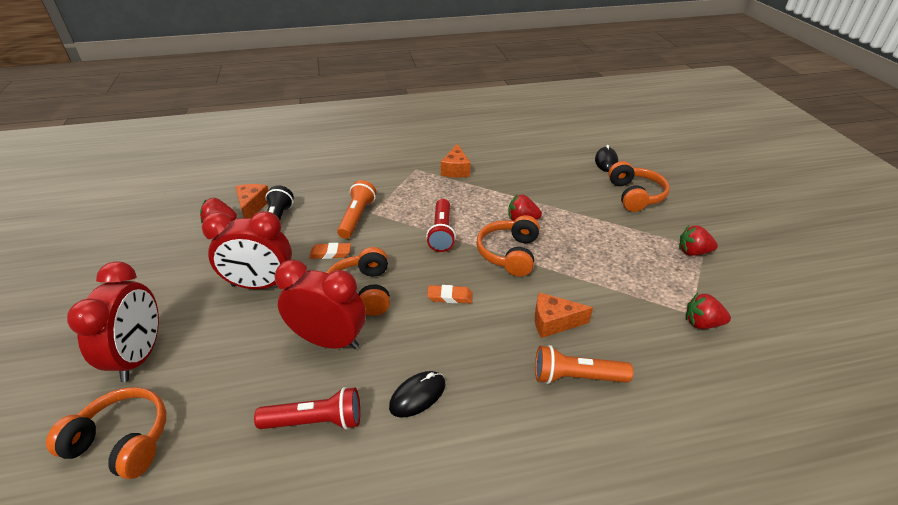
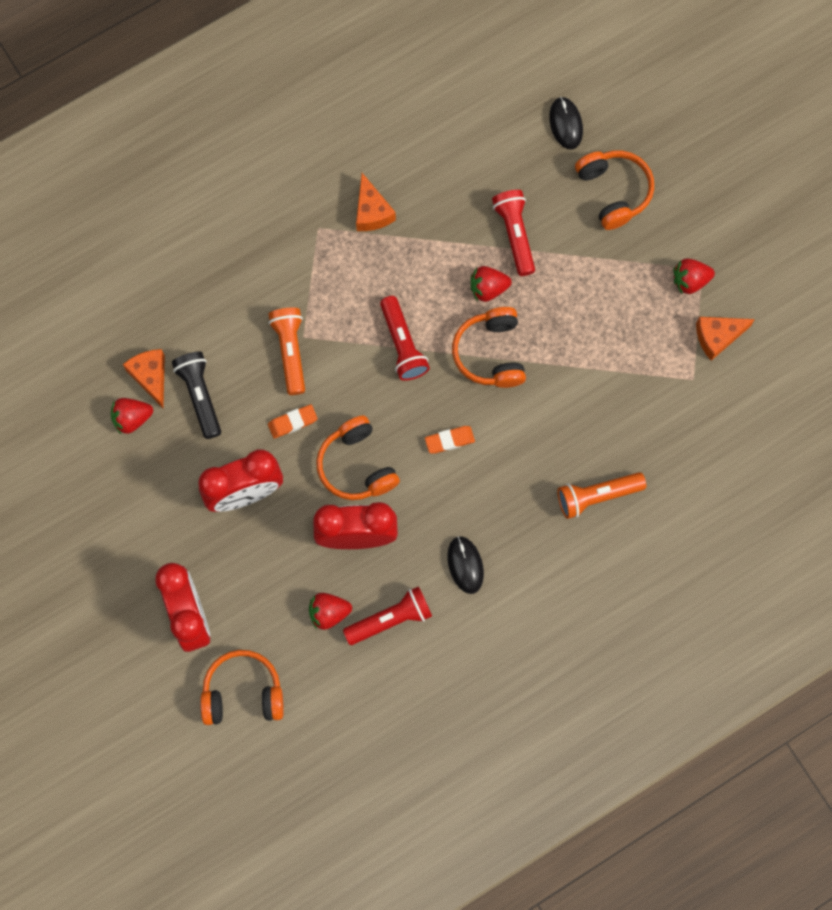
camera: 20 degrees left, 35 degrees up
(417, 395) = (465, 565): black mouse -> black mouse turned 45 degrees counterclockwise
(553, 199) = (515, 234): none -> red flashlight
(553, 322) = (562, 438): orange cheese -> orange cheese (717, 337)
(702, 323) = (704, 389): red strawberry -> red strawberry (328, 613)

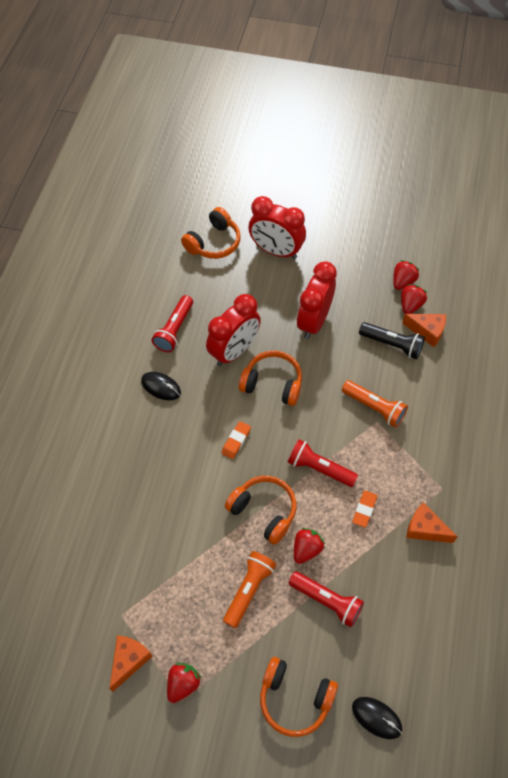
camera: 135 degrees right, 15 degrees down
(292, 422) = (330, 374): orange eraser -> orange eraser (364, 510)
(328, 613) = (209, 307): red strawberry -> red strawberry (403, 282)
(597, 496) = (119, 487): orange flashlight -> orange flashlight (249, 590)

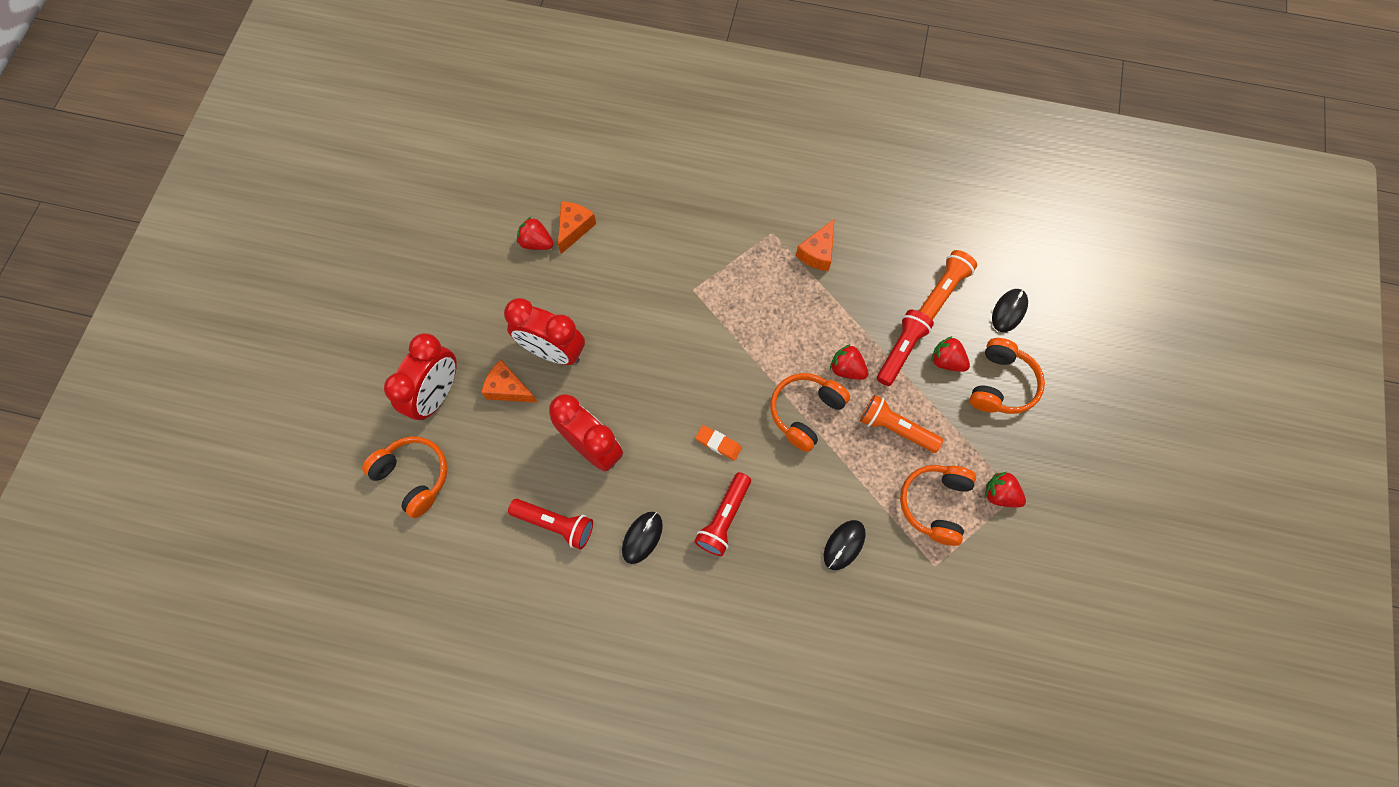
camera: 90 degrees left, 10 degrees up
(129, 661) = (983, 553): orange cheese -> orange cheese (508, 388)
(145, 538) = (844, 545): none -> black mouse
(272, 383) = (640, 401): orange headphones -> orange headphones (935, 504)
(319, 468) = (751, 352): red flashlight -> red flashlight (724, 518)
(364, 510) = (799, 309): orange eraser -> none
(374, 408) = (675, 291): orange flashlight -> orange flashlight (943, 290)
(392, 345) = (591, 266): black flashlight -> none
(403, 282) = (500, 248): red strawberry -> red strawberry (946, 361)

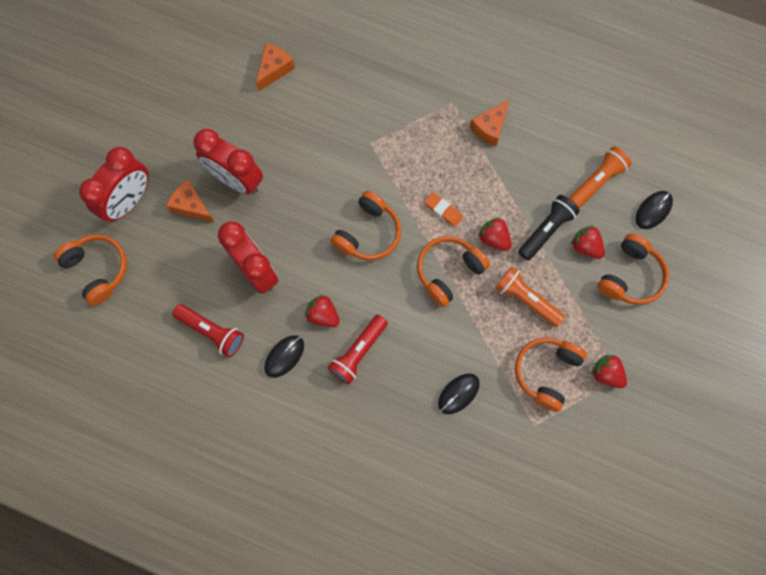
camera: 10 degrees right, 5 degrees up
(536, 242) = (238, 77): red strawberry -> red strawberry (323, 315)
(709, 386) = (368, 233): none -> orange headphones
(718, 443) = (366, 286): orange eraser -> orange eraser (443, 210)
(901, 351) = (546, 230): red flashlight -> black flashlight

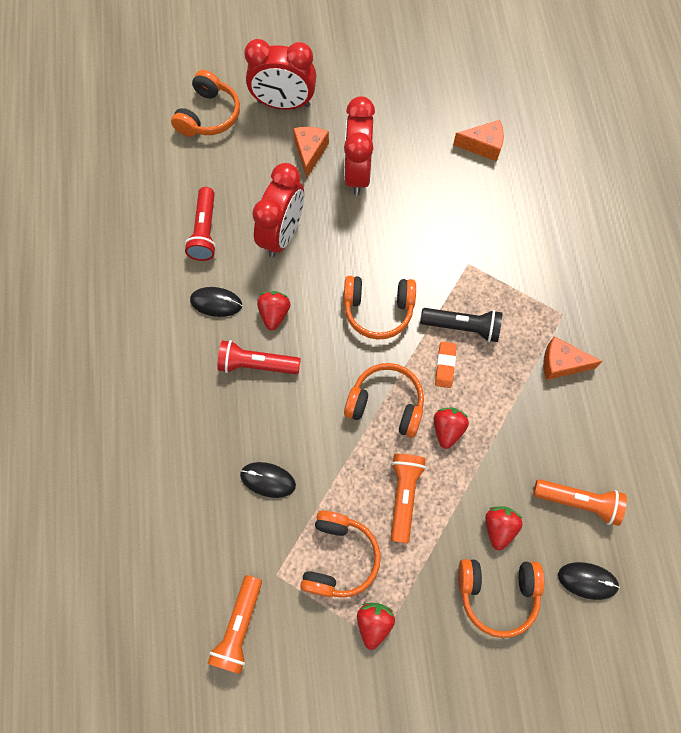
camera: 60 degrees right, 5 degrees down
(546, 230) = (490, 477): black flashlight -> black flashlight (462, 327)
(546, 372) = (339, 557): orange headphones -> orange headphones turned 105 degrees clockwise
(558, 474) = (239, 627): none -> orange flashlight

